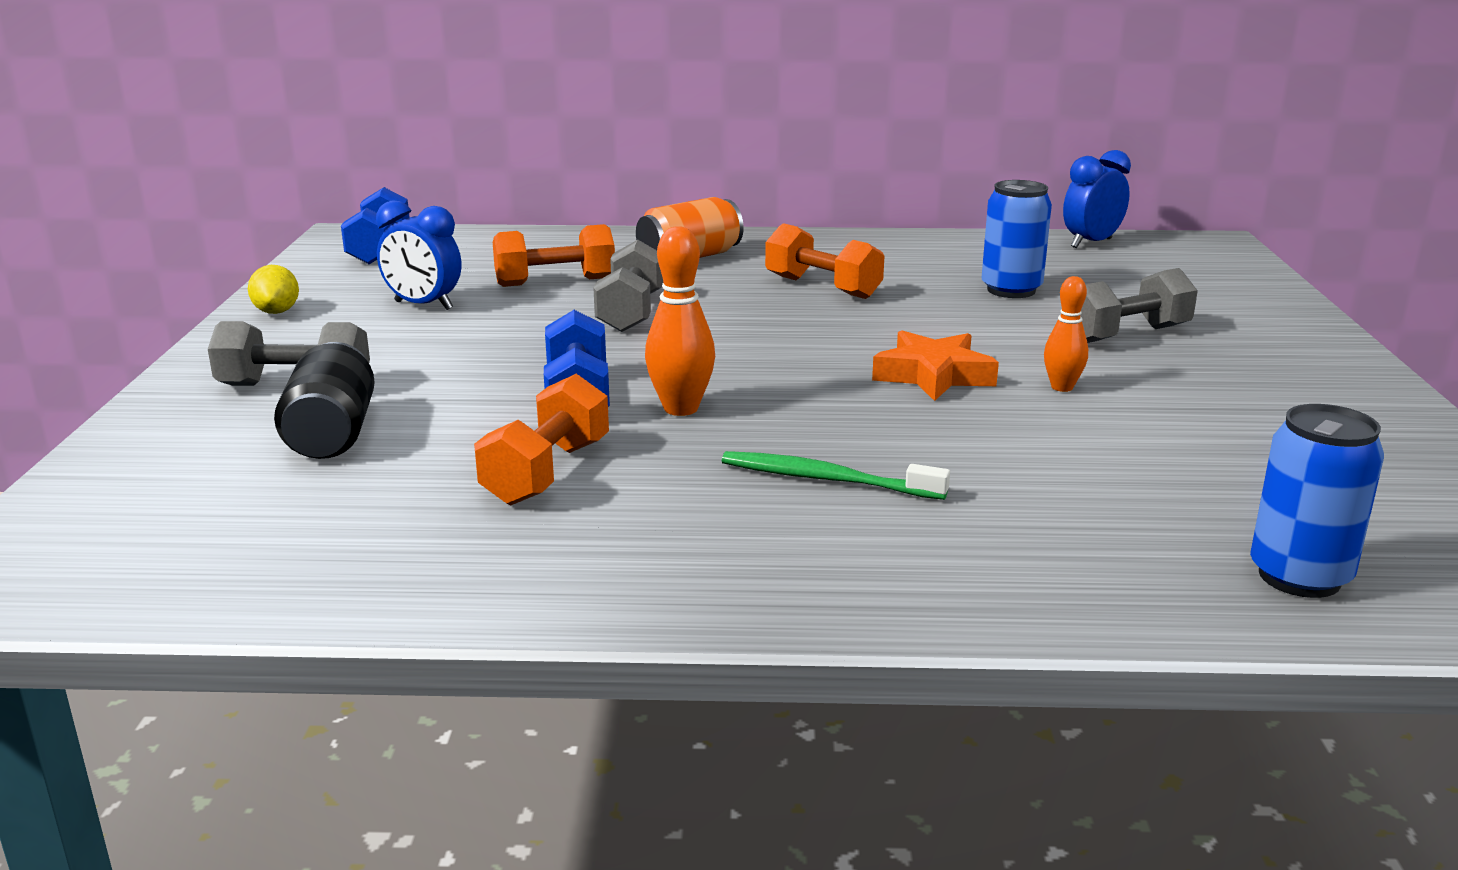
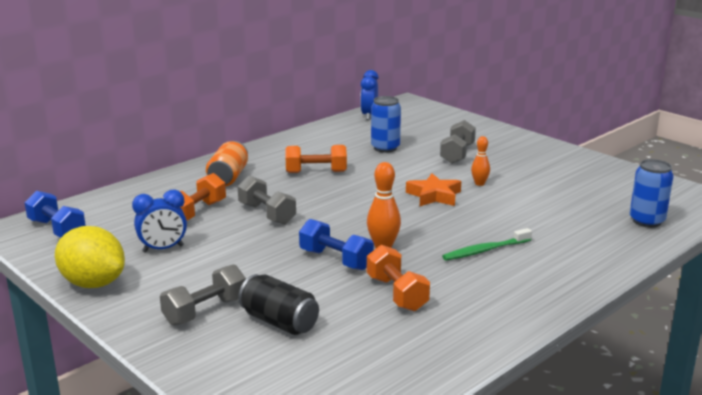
camera: 45 degrees left, 0 degrees up
(277, 312) = (93, 283): yellow lemon -> yellow lemon, size x2.00

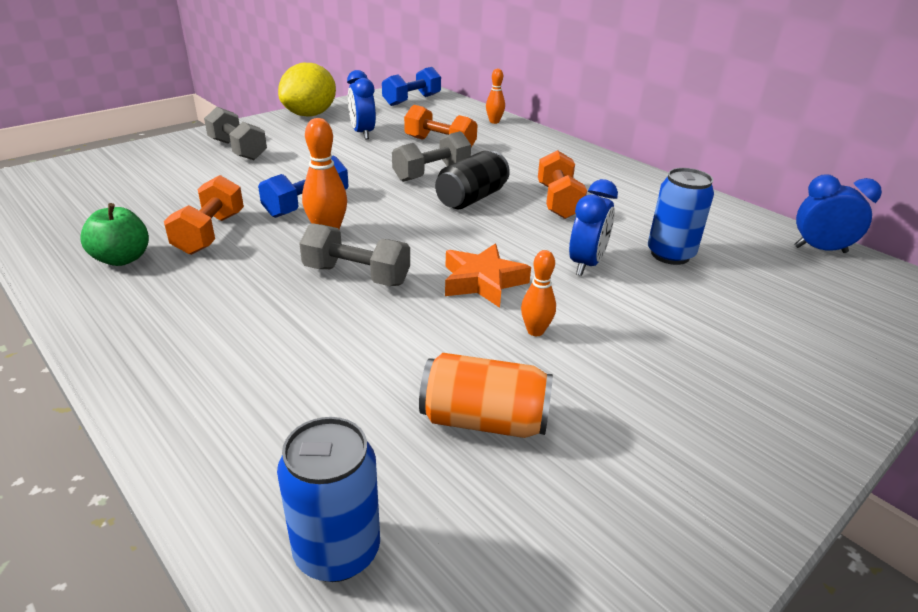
camera: 90 degrees right, 10 degrees up
(139, 190) = (494, 122): none -> orange bowling pin
(228, 177) = (532, 156): orange can -> orange can (484, 420)
(279, 322) = (197, 176): black can -> black can (471, 198)
(396, 293) = (210, 233): orange dumbbell -> orange dumbbell turned 60 degrees counterclockwise
(403, 169) = (586, 264): none -> blue clock
(449, 323) = (122, 259): none -> green apple
(457, 154) = (672, 322): grey dumbbell -> grey dumbbell (356, 275)
(485, 250) = (287, 305): green toothbrush -> none

